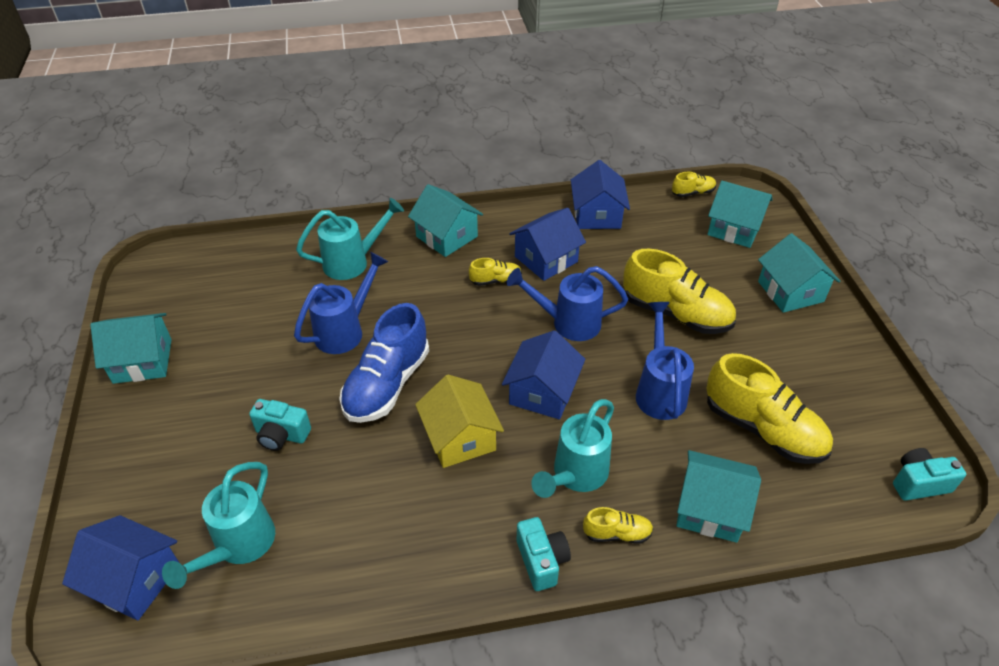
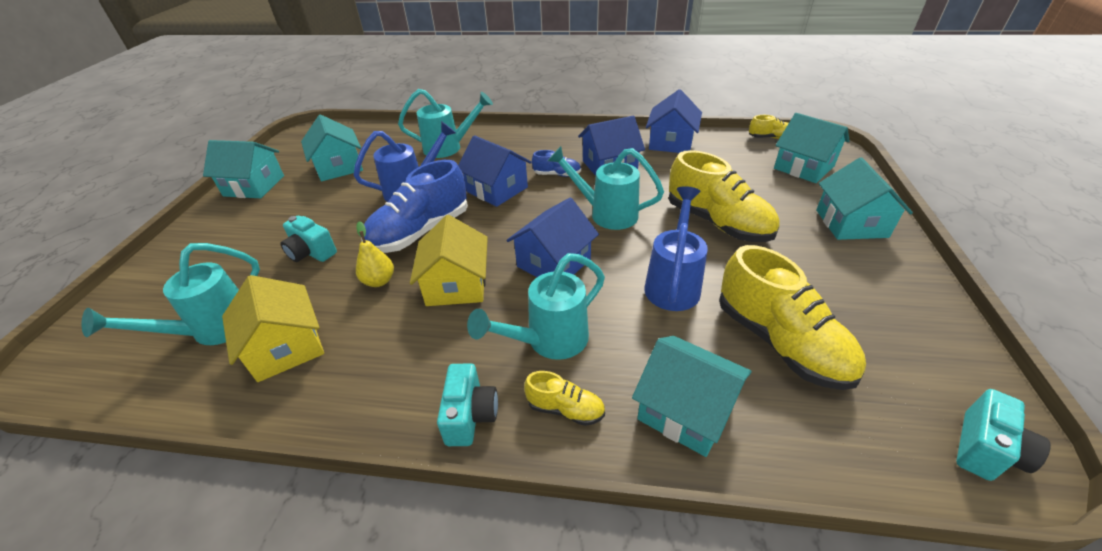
camera: 20 degrees right, 5 degrees down
(134, 580) = (117, 336): blue house -> blue house (497, 189)
(330, 544) = (286, 347): none -> yellow house
(378, 451) = (379, 281): none -> yellow pear
(446, 236) = (533, 141): turquoise house -> turquoise house (339, 167)
(495, 280) = (557, 174): yellow shoe -> blue shoe
(567, 323) = (605, 213): blue watering can -> turquoise watering can
(918, 483) = (985, 450): turquoise camera -> turquoise camera turned 120 degrees clockwise

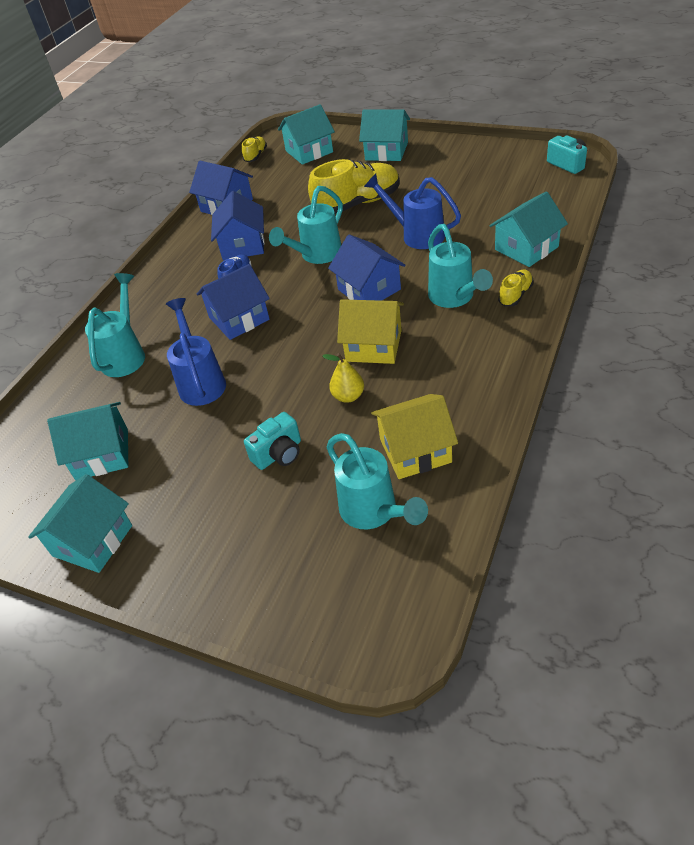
camera: 70 degrees left, 5 degrees up
(420, 232) = (284, 372): blue shoe -> none
(470, 416) = (511, 337): turquoise camera -> none
(780, 342) = (484, 204): yellow shoe -> none

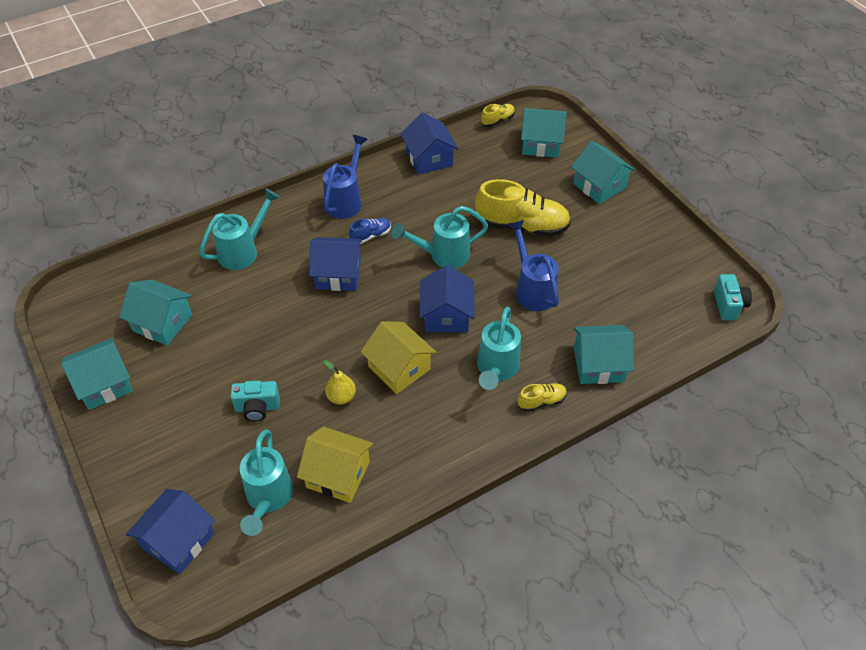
camera: 30 degrees right, 5 degrees up
(201, 381) = (267, 310): blue watering can -> blue watering can (346, 200)
(243, 245) = (403, 207): blue house -> blue house (178, 540)

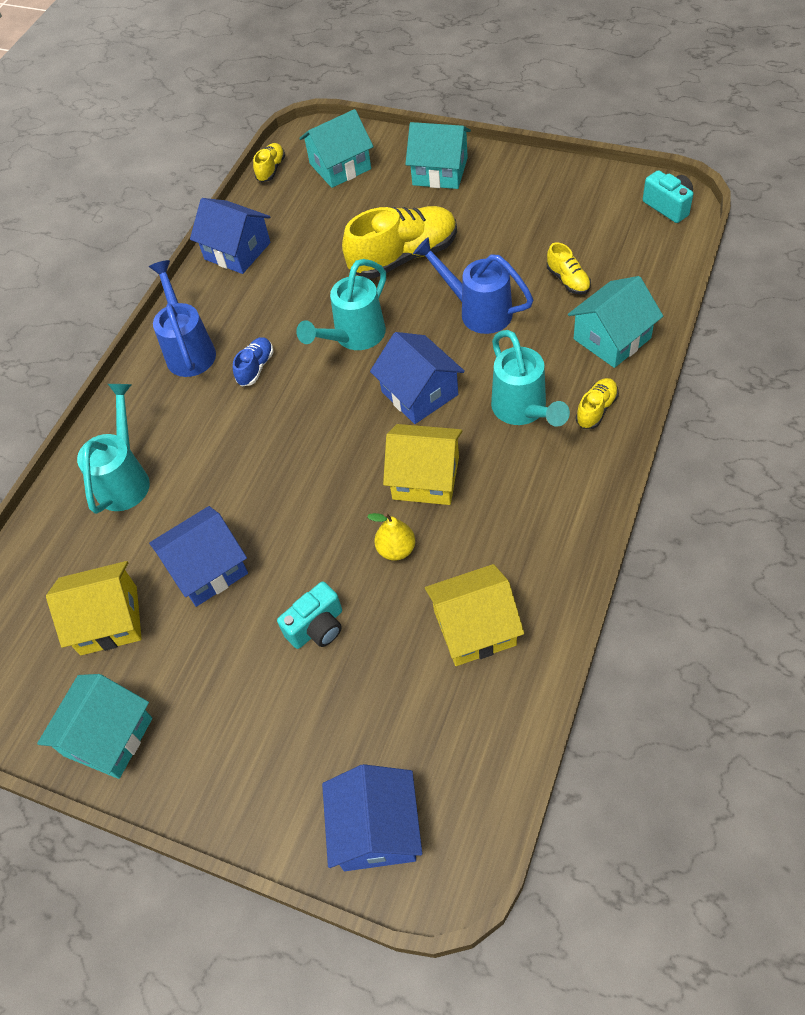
camera: 30 degrees left, 5 degrees up
(162, 323) = (109, 620): turquoise house -> yellow house
(268, 499) = (428, 709): turquoise watering can -> none
(338, 274) = (261, 430): blue house -> blue house (207, 569)
(609, 308) = (568, 280): none -> yellow shoe

